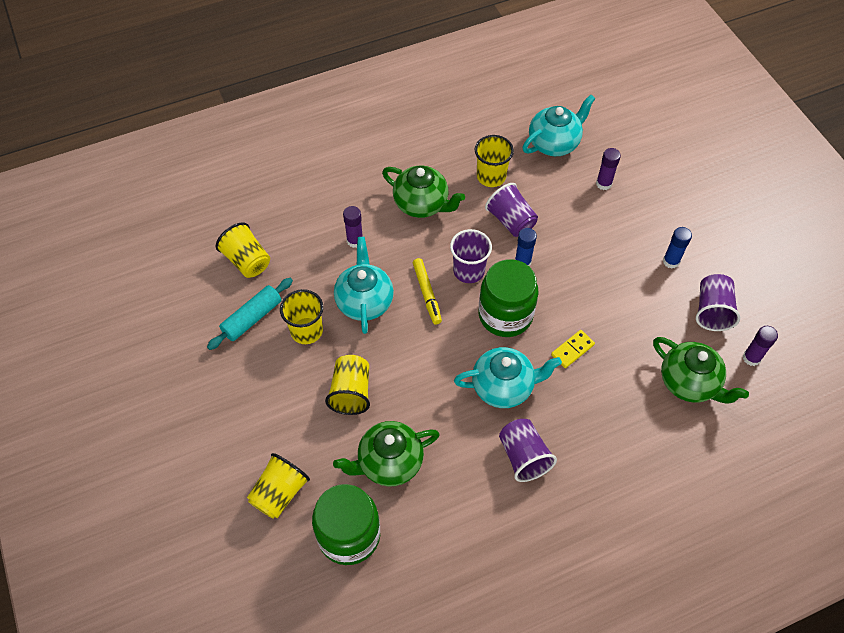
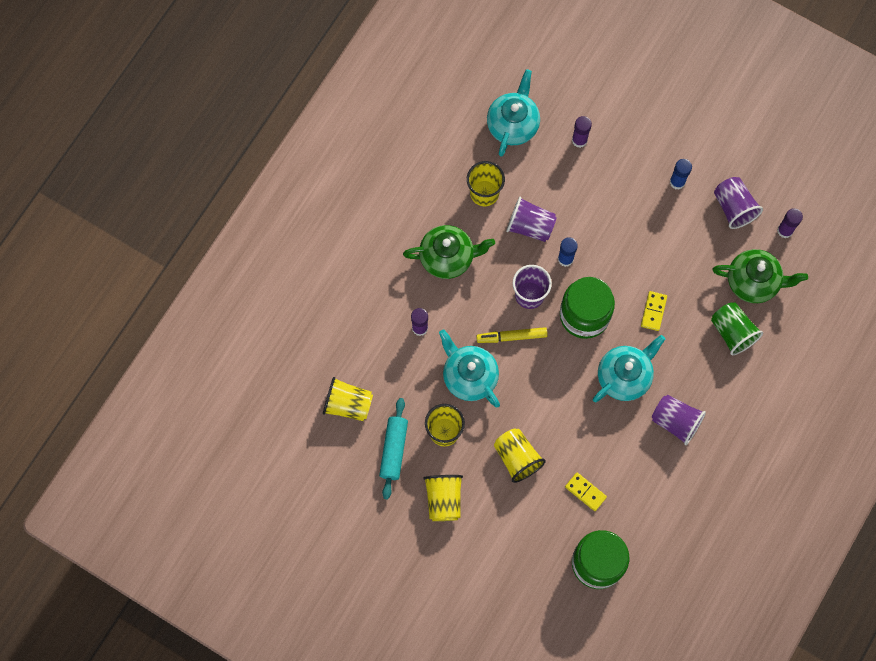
camera: 35 degrees left, 15 degrees up
(279, 493) = (526, 568): yellow cup -> yellow cup (444, 499)
(389, 462) = (585, 492): green teapot -> yellow domino
(427, 293) = (512, 337): yellow marker -> yellow marker turned 135 degrees clockwise
(637, 413) = (732, 332): none -> green cup

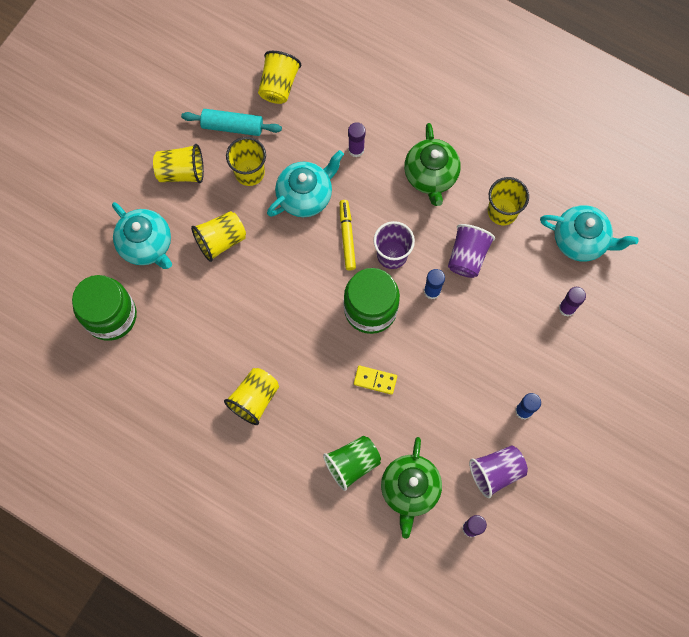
camera: 90 degrees right, 0 degrees up
(585, 492) = (183, 306): yellow domino -> none
(624, 376) = (304, 348): turquoise teapot -> turquoise teapot (147, 245)
(675, 421) = (254, 399): purple cup -> yellow cup

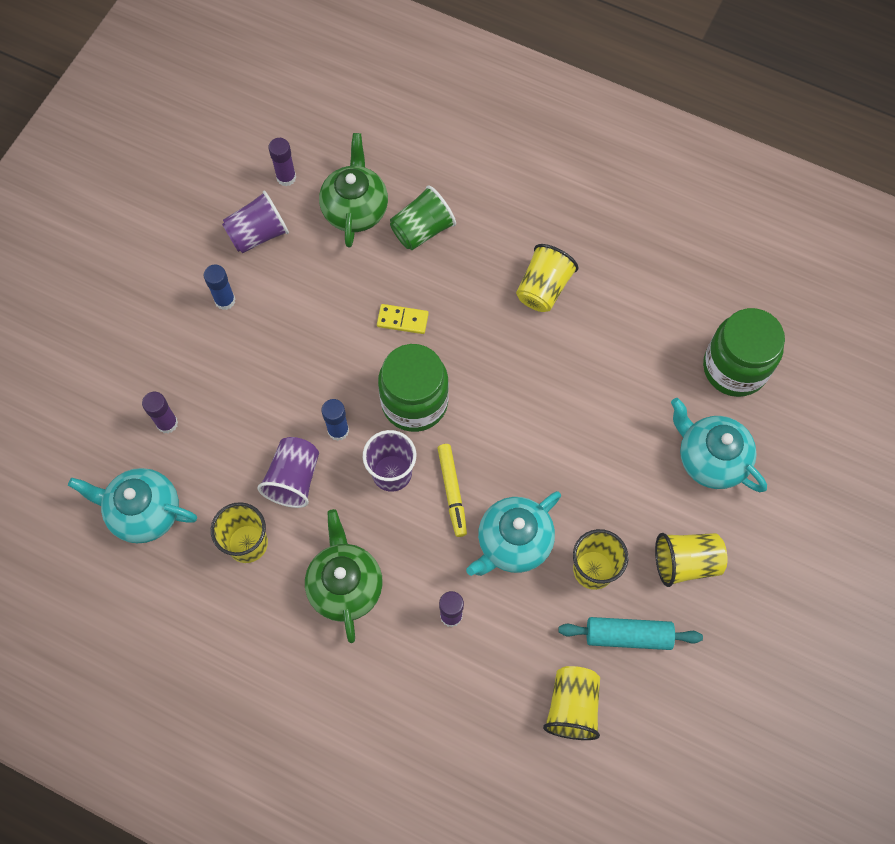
camera: 175 degrees right, 5 degrees down
(221, 240) = (616, 473): yellow cup -> none

